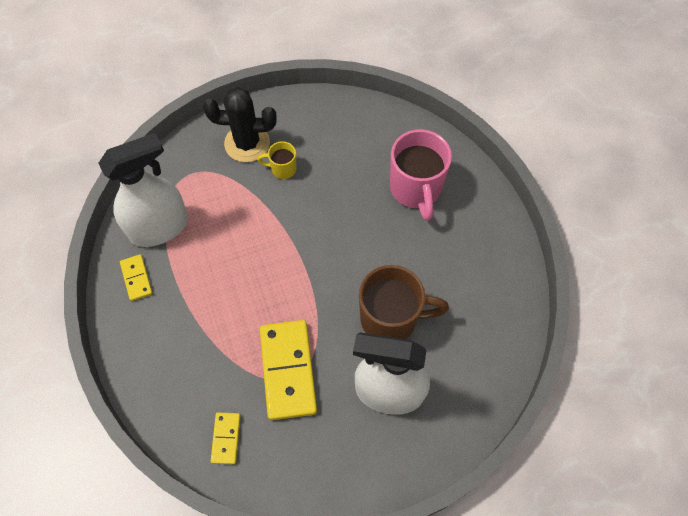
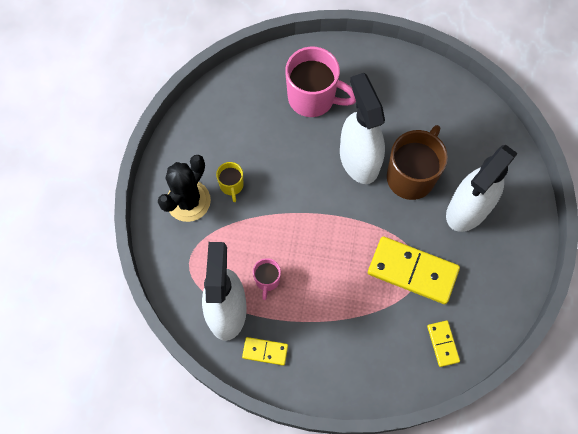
camera: 60 degrees left, 5 degrees up
(206, 245) = (267, 280): none -> pink mug
(226, 438) = (443, 344): yellow domino -> yellow domino turned 45 degrees clockwise
(282, 169) = (231, 185): yellow mug -> yellow mug turned 45 degrees counterclockwise
(377, 261) = (359, 159): none -> white spray bottle

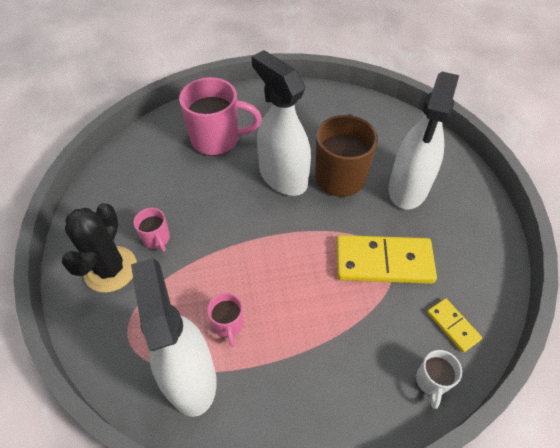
camera: 20 degrees left, 15 degrees down
(231, 185) = (157, 239): yellow mug -> pink mug
(265, 351) = (254, 411): yellow domino -> none
(404, 378) = (431, 381): none -> white mug

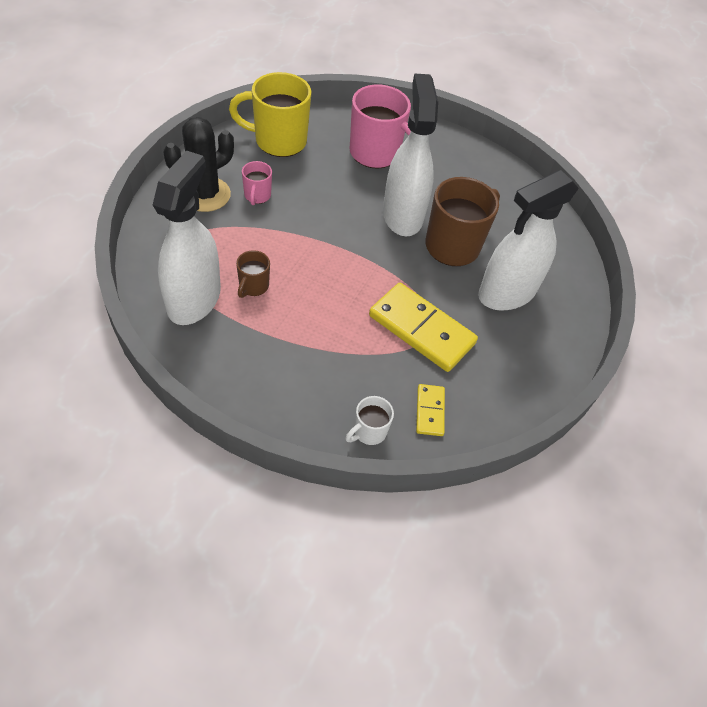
camera: 30 degrees right, 0 degrees up
(130, 178) = (278, 141): none -> yellow mug
(228, 324) = (253, 286): pink mug -> brown mug

